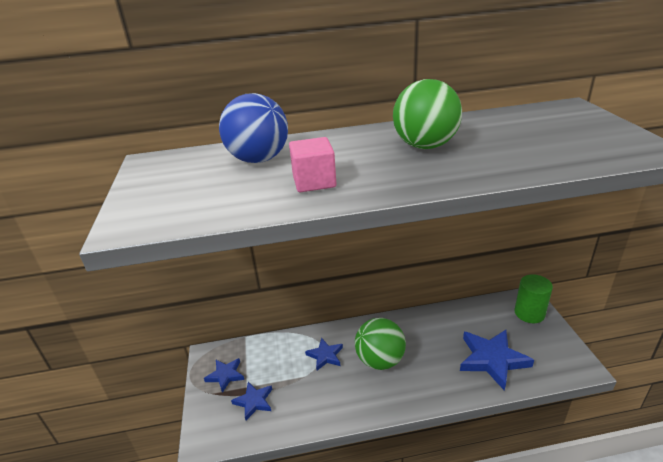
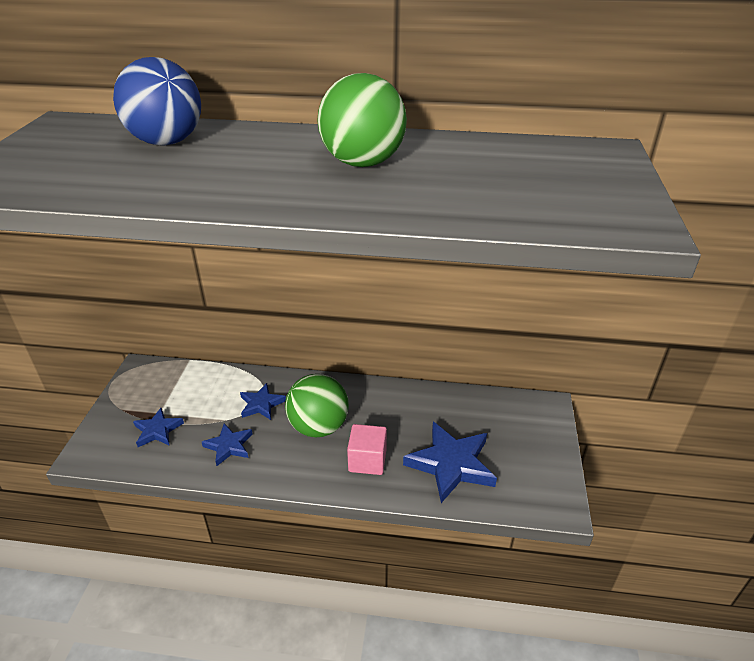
camera: 15 degrees right, 5 degrees up
(225, 375) = (145, 395): blue star -> blue star (229, 446)
(314, 182) = (193, 178): pink cube -> pink cube (367, 460)
(529, 313) = (536, 424): green cylinder -> none

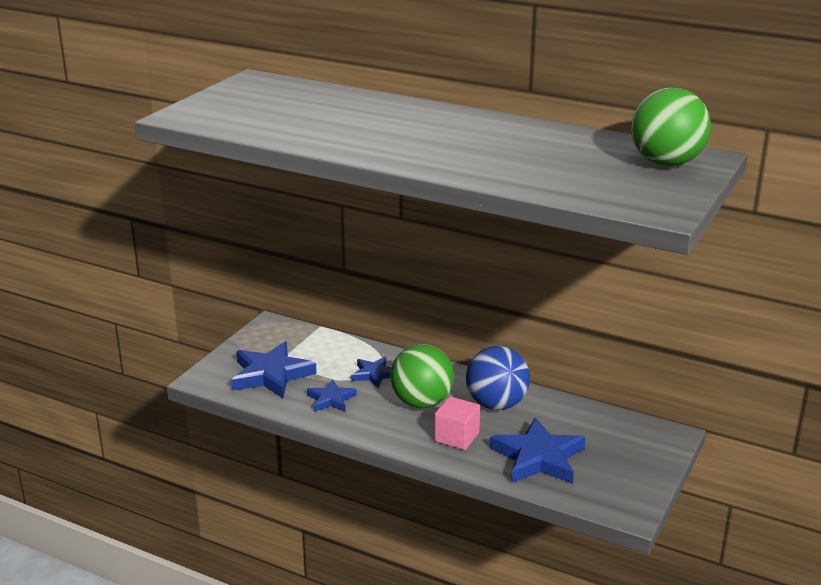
camera: 20 degrees right, 10 degrees down
(157, 430) = (271, 375): blue star -> blue star, size x1.78
(167, 142) = (330, 104): blue ball -> blue ball (496, 404)
(362, 163) = (477, 139): green ball -> green ball (666, 163)

